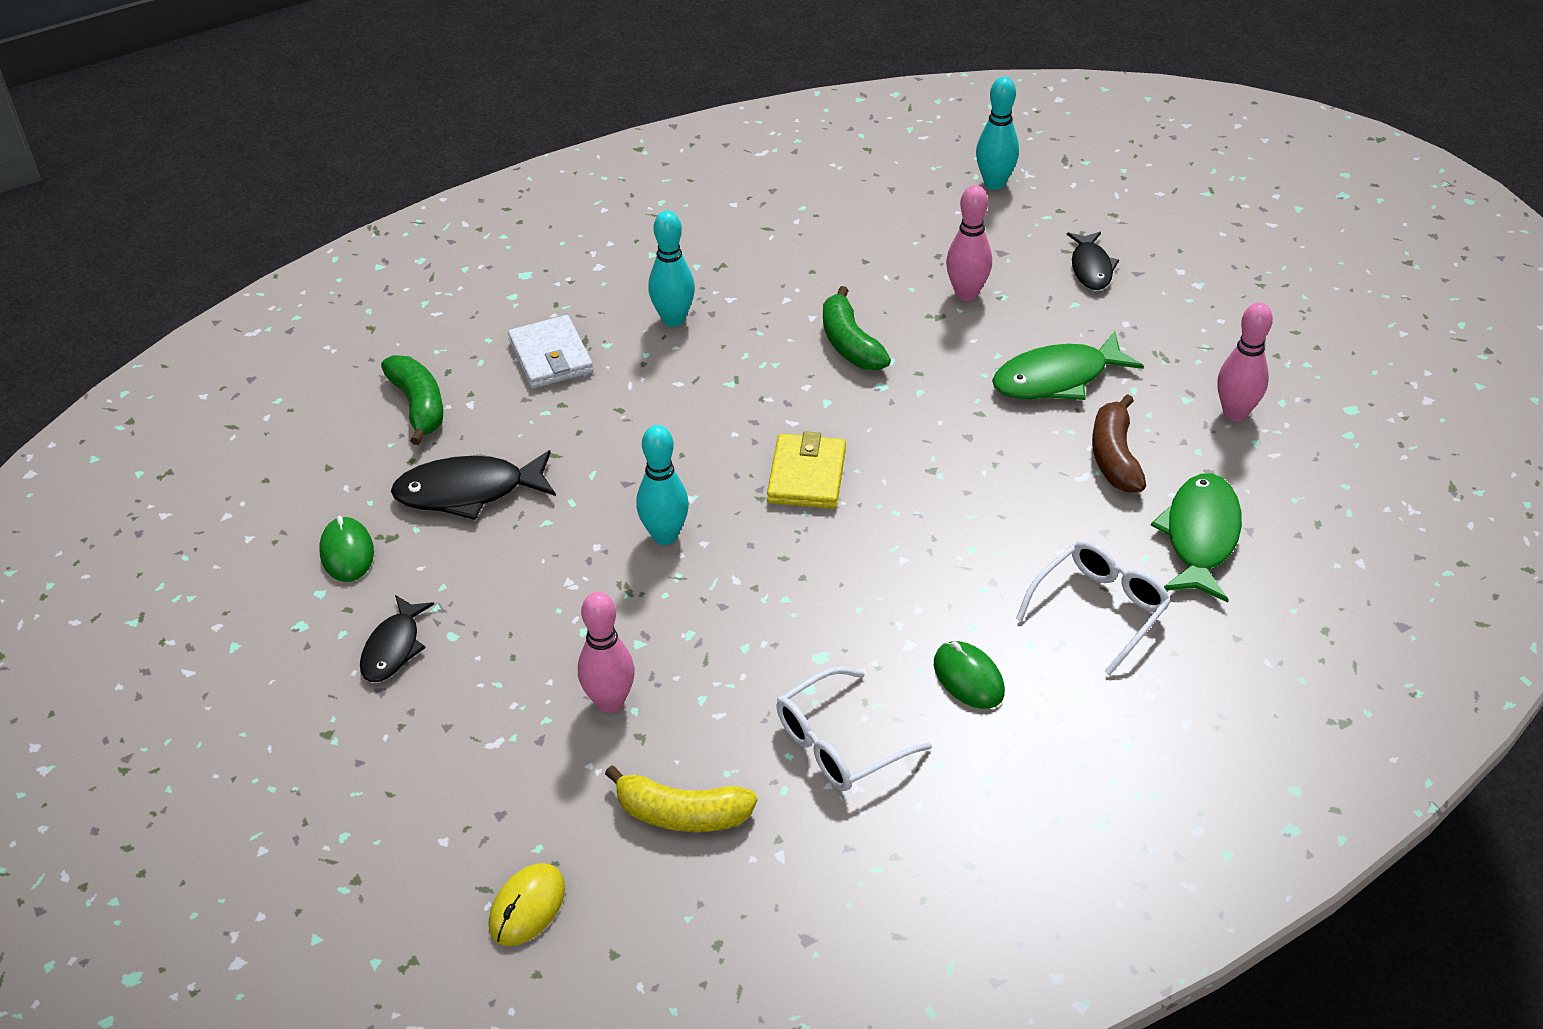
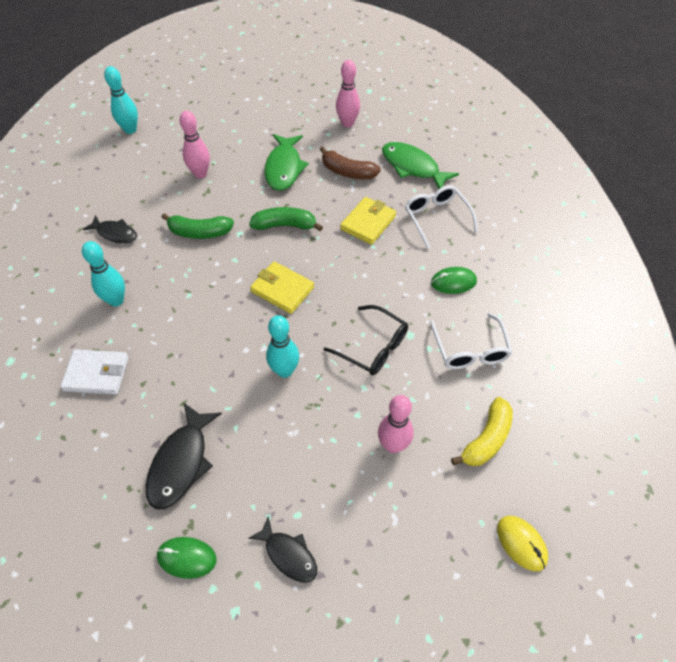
camera: 65 degrees left, 10 degrees up
(418, 406) = (82, 466): green banana -> green banana (285, 225)
(768, 619) = (373, 347): none -> black glasses
(1017, 524) = (368, 223): none -> yellow wallet
(1091, 268) = (220, 125): black fish -> black fish (115, 233)

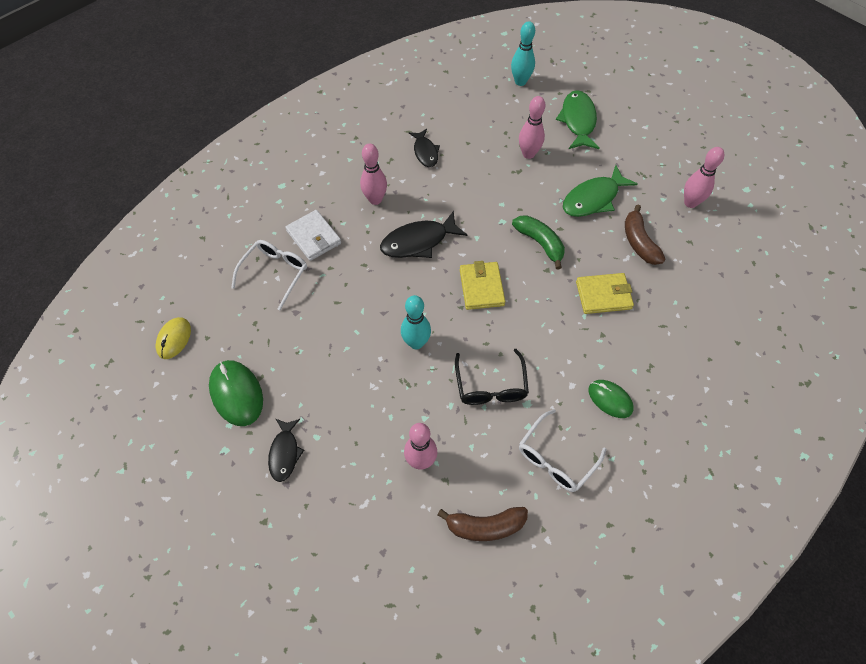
camera: 50 degrees right, 5 degrees up
(116, 300) = (375, 199): turquoise bowling pin -> pink bowling pin
(181, 463) = (295, 337): black fish -> black fish (418, 242)
(187, 558) = (236, 394): green mouse -> green mouse, size x1.53
(199, 232) = (477, 197): green banana -> none
(412, 167) = (698, 283): green fish -> green fish (578, 121)
(436, 218) = (663, 340): white glasses -> white glasses (275, 273)
(486, 439) = (485, 526): yellow banana -> brown banana
(521, 543) = (418, 611): yellow mouse -> yellow mouse (174, 339)

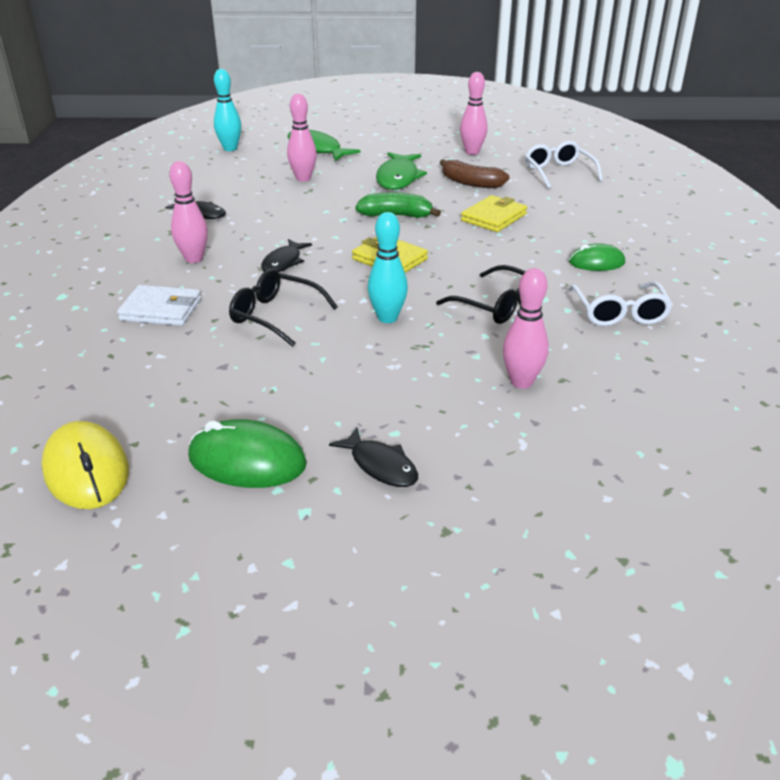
camera: 45 degrees left, 25 degrees down
(174, 339) = (86, 470): yellow mouse -> yellow mouse, size x1.53
(275, 273) = (152, 354): white glasses -> white glasses (558, 172)
(362, 290) = (275, 315): none -> black glasses
(418, 242) = (283, 262): black fish -> black fish, size x0.64
(485, 526) = (643, 383): brown banana -> none

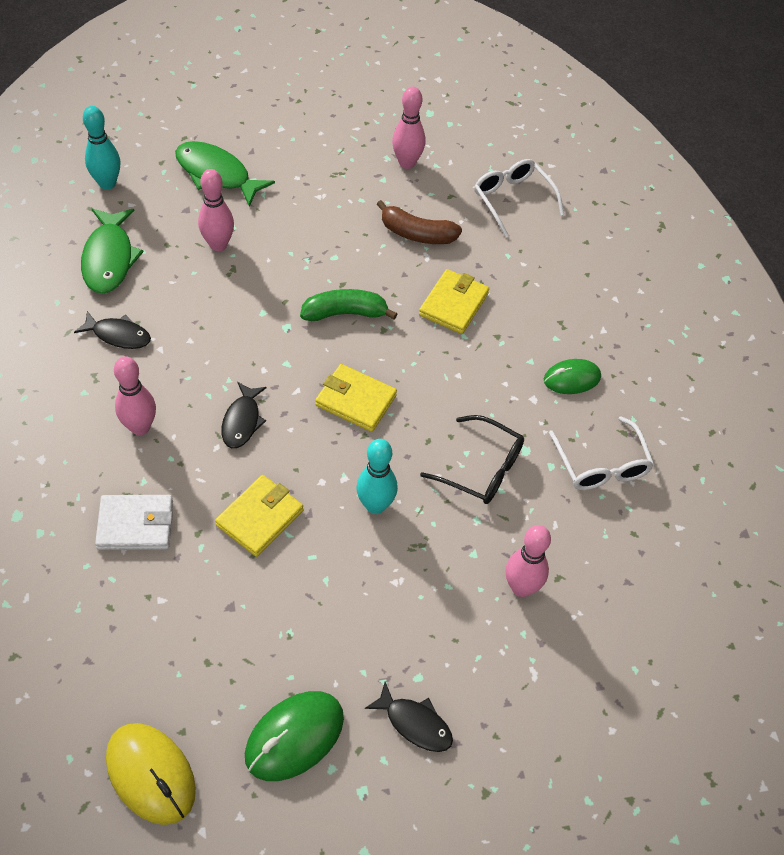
camera: 15 degrees left, 20 degrees up
(247, 460) = (294, 737): green mouse -> green mouse turned 45 degrees counterclockwise
(275, 315) = (260, 518): black glasses -> yellow wallet
(398, 178) = (331, 232): green fish -> green fish (109, 259)

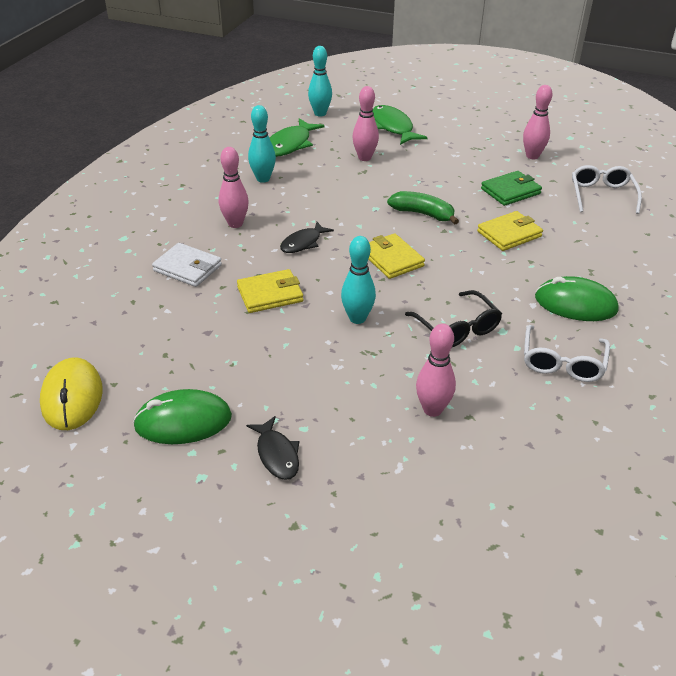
camera: 35 degrees right, 15 degrees down
(118, 335) = (263, 179): black fish -> turquoise bowling pin
(417, 234) = (510, 191): brown banana -> green wallet
(572, 378) = (575, 304): green mouse -> green mouse, size x1.53

